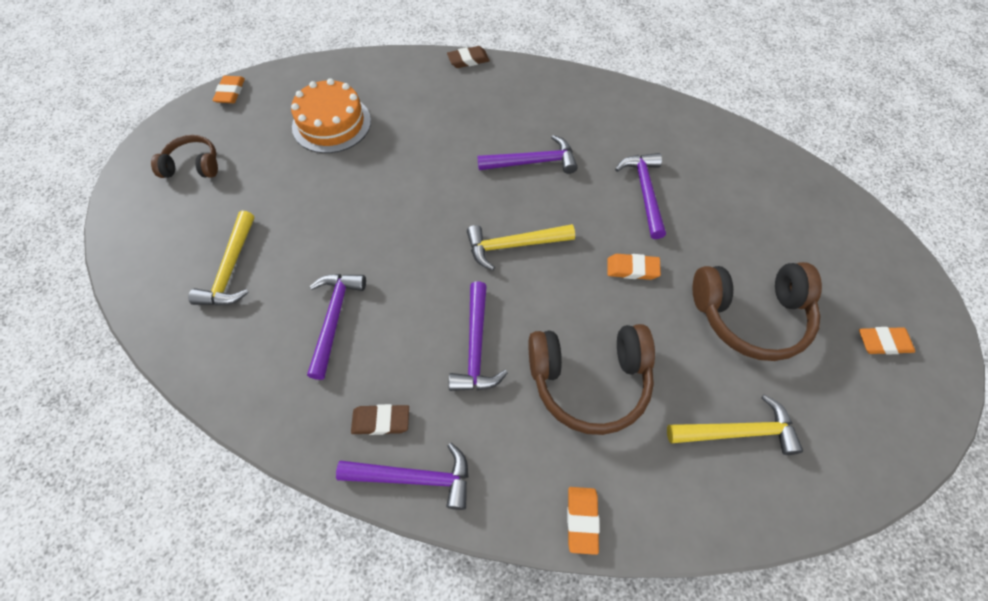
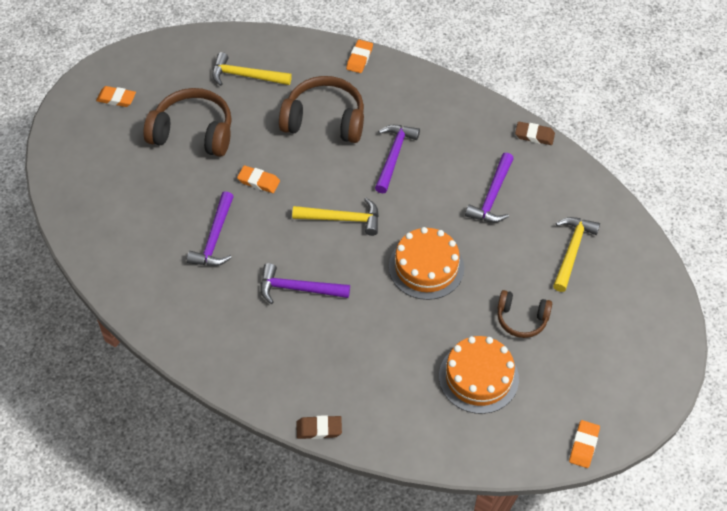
camera: 165 degrees left, 5 degrees down
(193, 166) = (614, 359): brown headphones -> brown headphones (521, 319)
(381, 421) = (467, 128): brown eraser -> brown eraser (534, 135)
(402, 213) = (426, 267): none -> orange cake
(414, 477) = (451, 96): purple hammer -> none

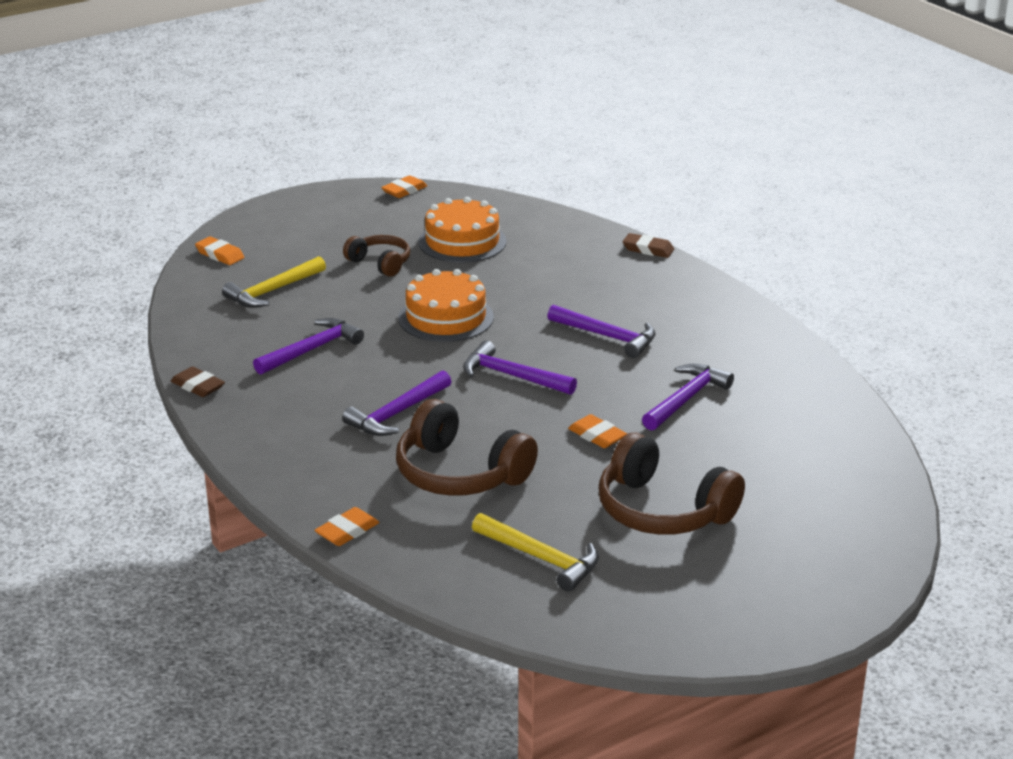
camera: 155 degrees left, 25 degrees down
(116, 98) = (768, 586): orange eraser -> orange eraser (220, 255)
(342, 219) = (512, 376): yellow hammer -> purple hammer

